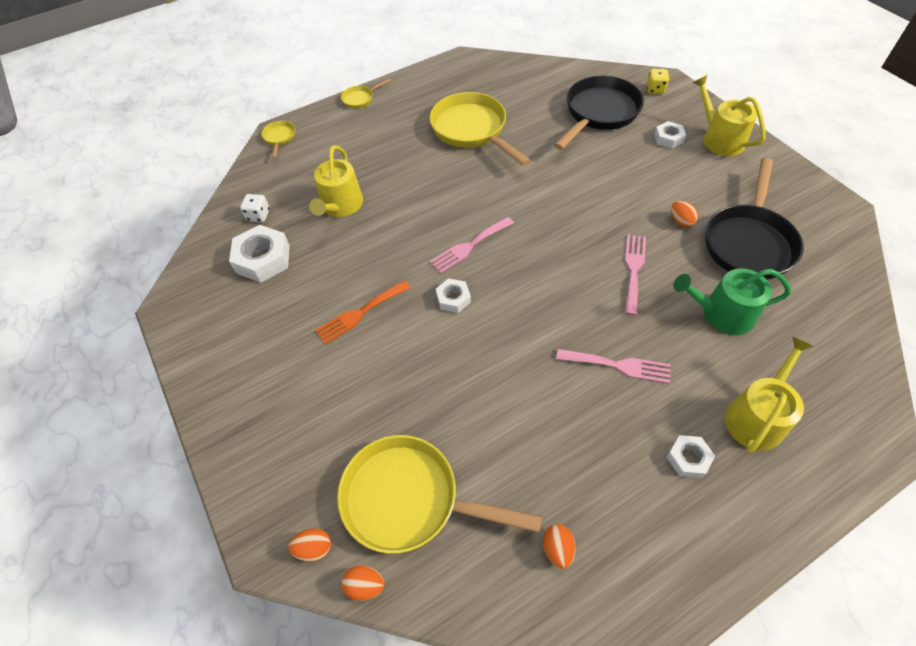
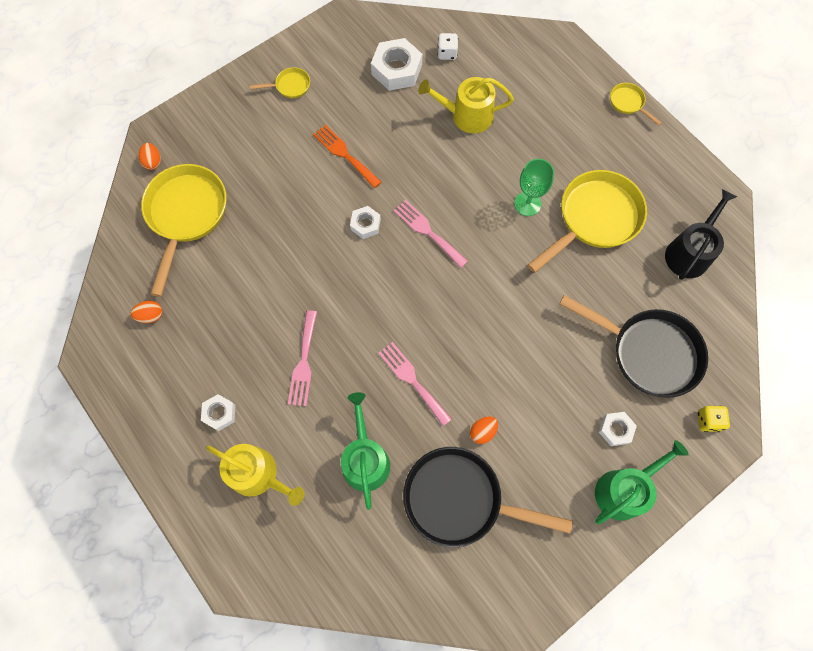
camera: 80 degrees right, 15 degrees up
(279, 138) = (553, 44): yellow pan -> yellow pan (290, 86)
(365, 585) = (129, 197): orange egg -> none
(450, 171) = (527, 204): none -> green goblet
(510, 82) = (689, 252): none -> black watering can
(633, 270) = (412, 380): pink fork -> pink fork turned 135 degrees counterclockwise
(719, 139) = (624, 489): yellow watering can -> green watering can

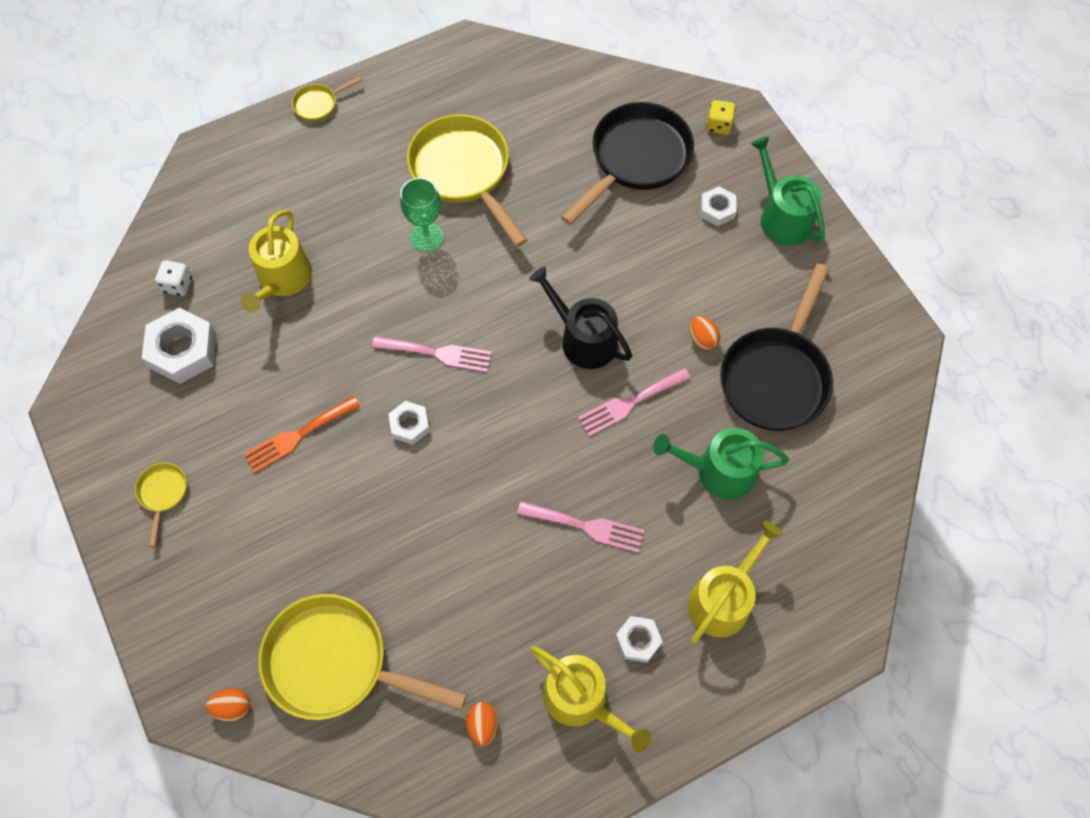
camera: 80 degrees left, 5 degrees down
(172, 379) = (582, 700): none -> yellow watering can
(427, 231) = (437, 353): pink fork -> pink fork turned 135 degrees counterclockwise
(689, 252) = (526, 93): black watering can -> black watering can (583, 338)

